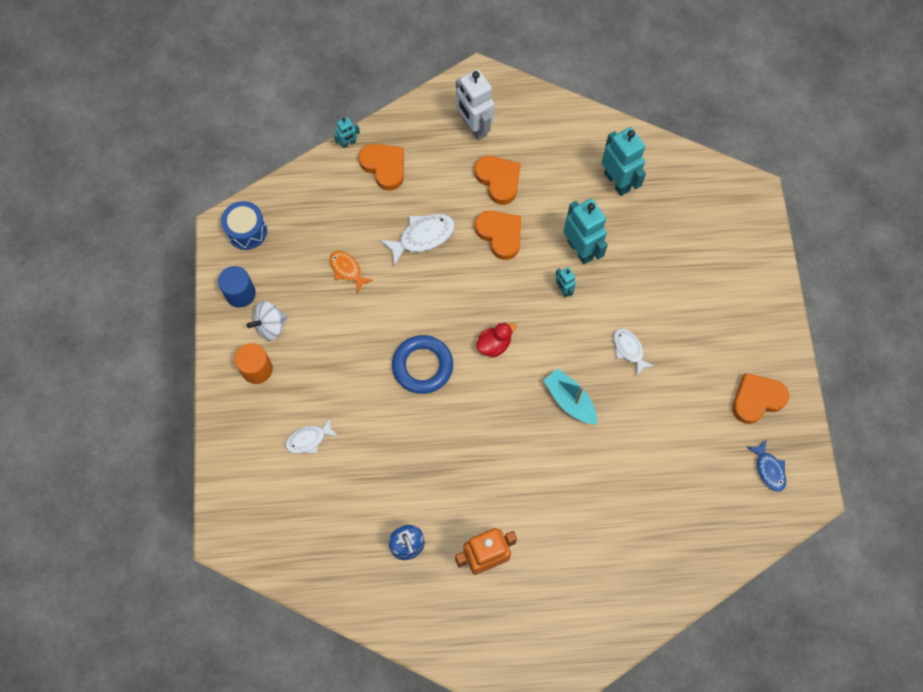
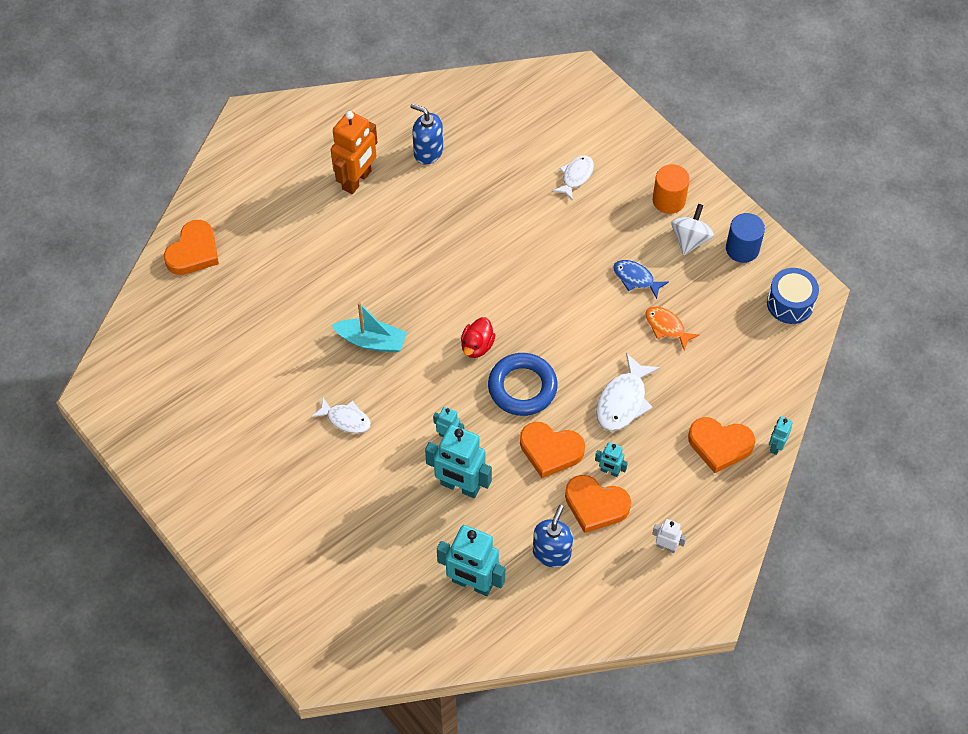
camera: 145 degrees right, 10 degrees down
(347, 270) = (667, 327): orange fish -> orange fish turned 150 degrees counterclockwise
(422, 366) = (527, 289): blue ring -> blue ring (522, 387)
(471, 196) = (609, 471): none -> turquoise robot
(474, 127) = (666, 546): white robot -> white robot, size x0.49
(551, 168) = (551, 553): none -> blue soap dispenser
(757, 399) = (192, 448): orange heart -> orange heart (193, 252)
(768, 469) = (147, 393): blue fish -> blue fish (636, 278)

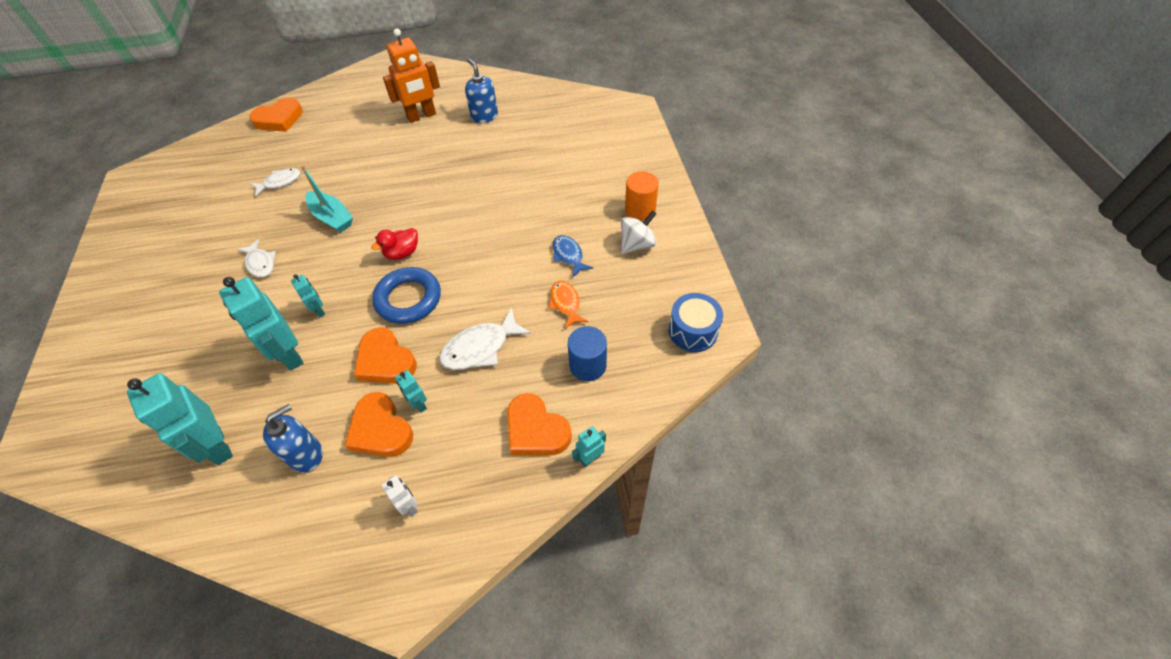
camera: 30 degrees right, 5 degrees down
(576, 176) = (578, 167): white fish -> white fish (280, 182)
(742, 249) = (678, 269): blue cylinder -> blue cylinder (588, 365)

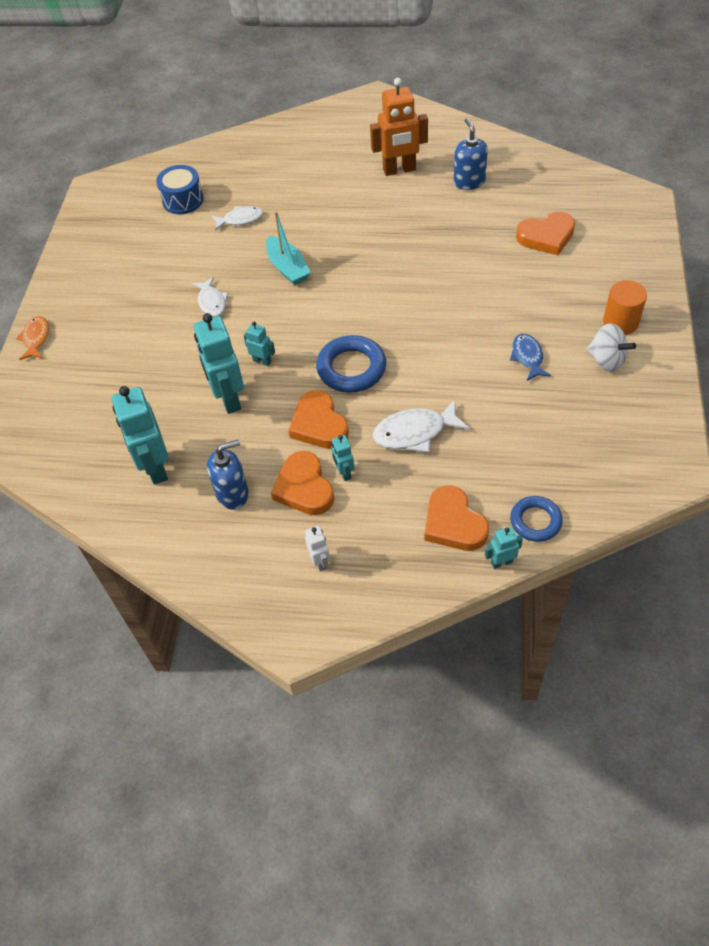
camera: 20 degrees right, 0 degrees up
(279, 119) = (248, 148): orange heart -> orange heart (546, 237)
(319, 310) = (262, 361): turquoise robot -> turquoise robot turned 45 degrees counterclockwise
(402, 253) = (353, 319): red duck -> none
(566, 303) = (512, 407): orange fish -> orange fish (36, 338)
(588, 365) = (520, 474): blue cylinder -> none
(612, 408) = (535, 521): none -> blue ring
(637, 244) = (606, 360): white spinning top -> white spinning top turned 60 degrees clockwise
(693, 331) = (643, 465): blue drum -> blue drum (183, 200)

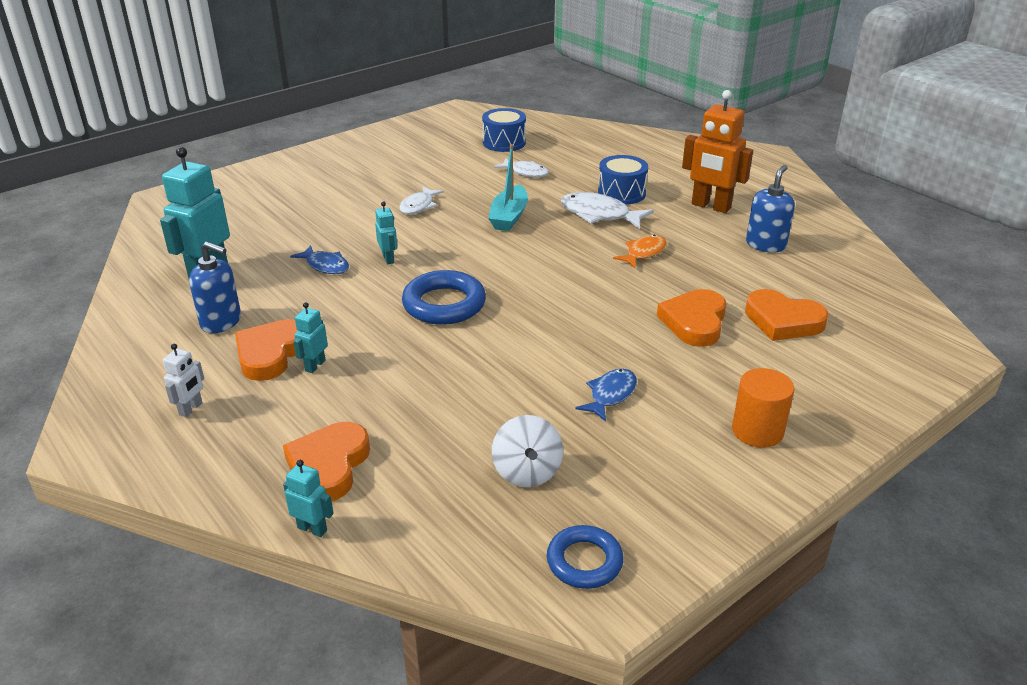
camera: 40 degrees right, 20 degrees down
(36, 338) = (278, 163): orange fish -> orange fish (643, 253)
(228, 398) = (325, 266): turquoise robot -> blue fish
(319, 424) = (355, 322): orange heart -> orange heart (694, 322)
(330, 195) = (621, 193): none -> blue drum
(415, 432) = (415, 379): white fish -> white fish (599, 215)
(535, 521) = (397, 523): blue ring -> blue ring (584, 561)
(606, 360) = (689, 450): white spinning top -> white spinning top (527, 472)

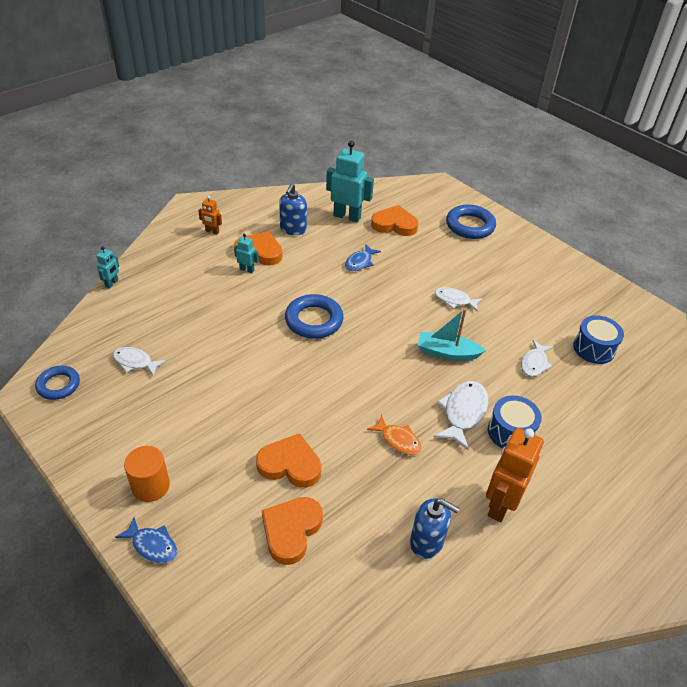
camera: 85 degrees right, 10 degrees up
(191, 409) = (212, 231): white robot -> orange robot
(272, 185) = (470, 226): none -> blue ring
(328, 466) = (157, 284): orange heart -> orange heart (394, 224)
(388, 259) = (372, 290): turquoise robot -> none
(527, 472) = (135, 362): white spinning top -> white fish
(610, 395) = (202, 405): blue fish -> blue fish (152, 545)

